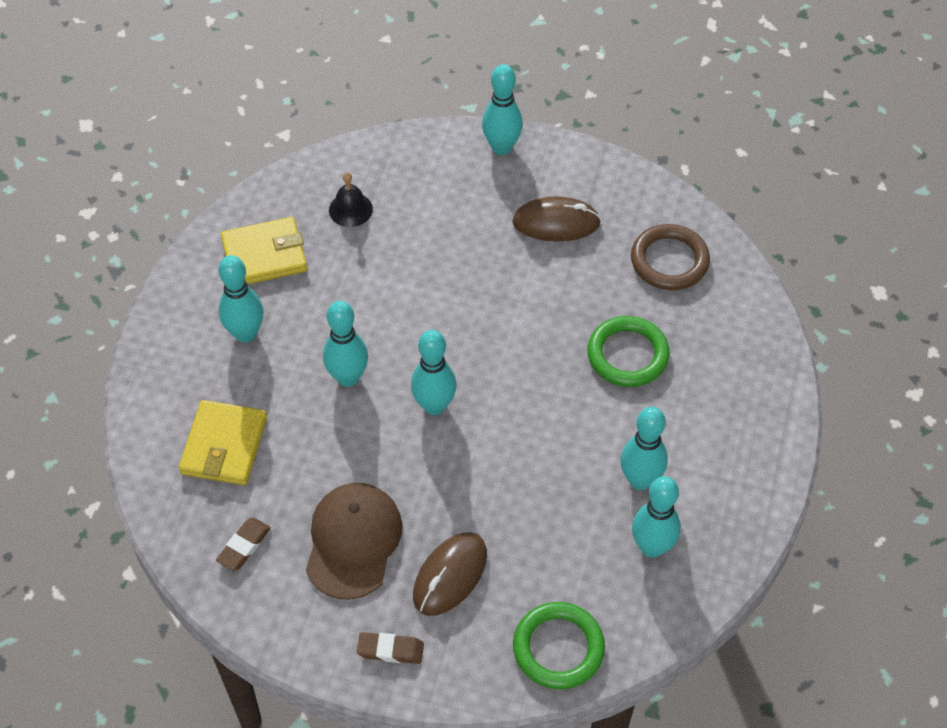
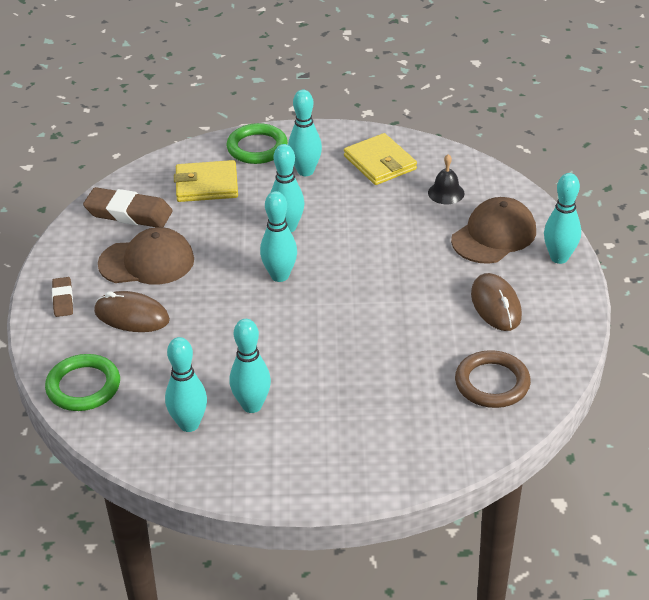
camera: 75 degrees right, 15 degrees down
(244, 546) = (128, 213): brown eraser -> brown eraser, size x1.84
(443, 189) = (494, 235): none -> brown cap
(627, 355) = (376, 375): green ring -> green ring (257, 148)

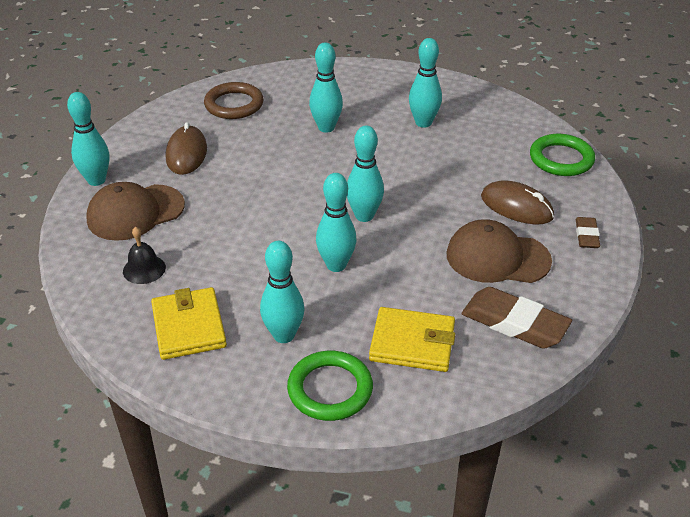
camera: 165 degrees left, 0 degrees up
(189, 424) = (475, 120): turquoise bowling pin -> turquoise bowling pin (326, 128)

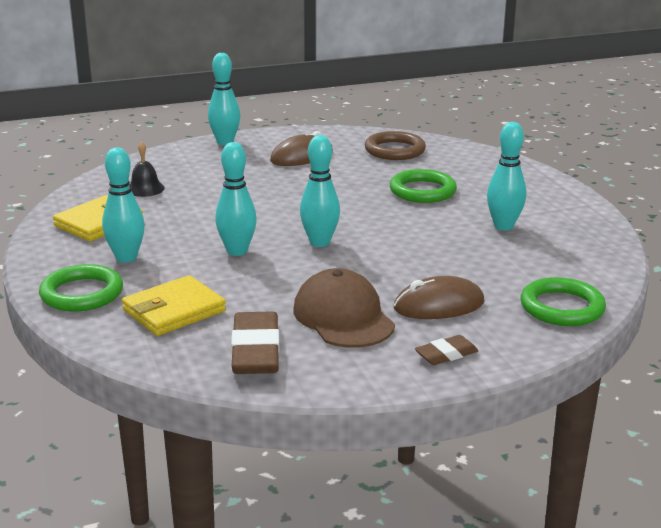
camera: 55 degrees right, 15 degrees down
(135, 212) = (205, 165): brown cap -> none
(326, 128) = (422, 191): turquoise bowling pin -> green ring
(412, 343) = (174, 311): yellow wallet -> yellow wallet turned 75 degrees clockwise
(516, 207) = (439, 305): brown mouse -> brown mouse turned 75 degrees clockwise

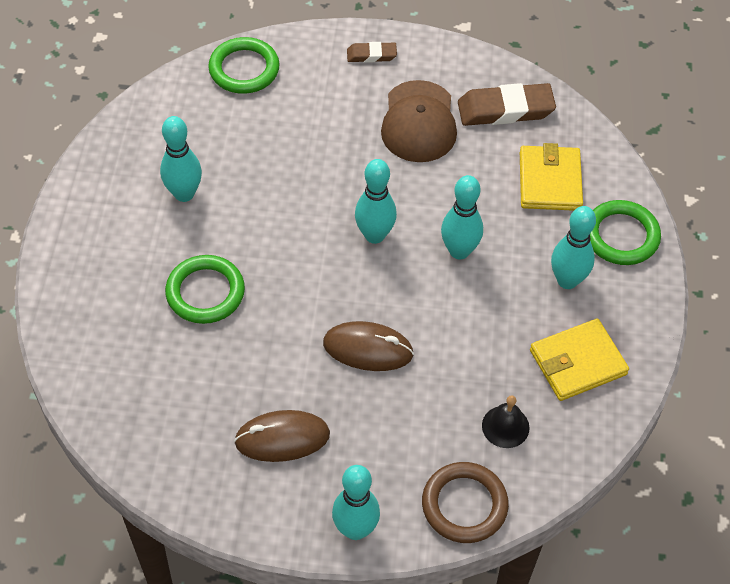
camera: 155 degrees left, 30 degrees up
(174, 311) = (549, 181): yellow wallet -> yellow wallet turned 75 degrees counterclockwise
(256, 350) = (505, 110): brown eraser -> brown eraser turned 60 degrees clockwise
(394, 150) = (159, 408): brown ring -> brown ring (464, 505)
(439, 305) = (335, 107): brown mouse -> brown mouse (368, 349)

